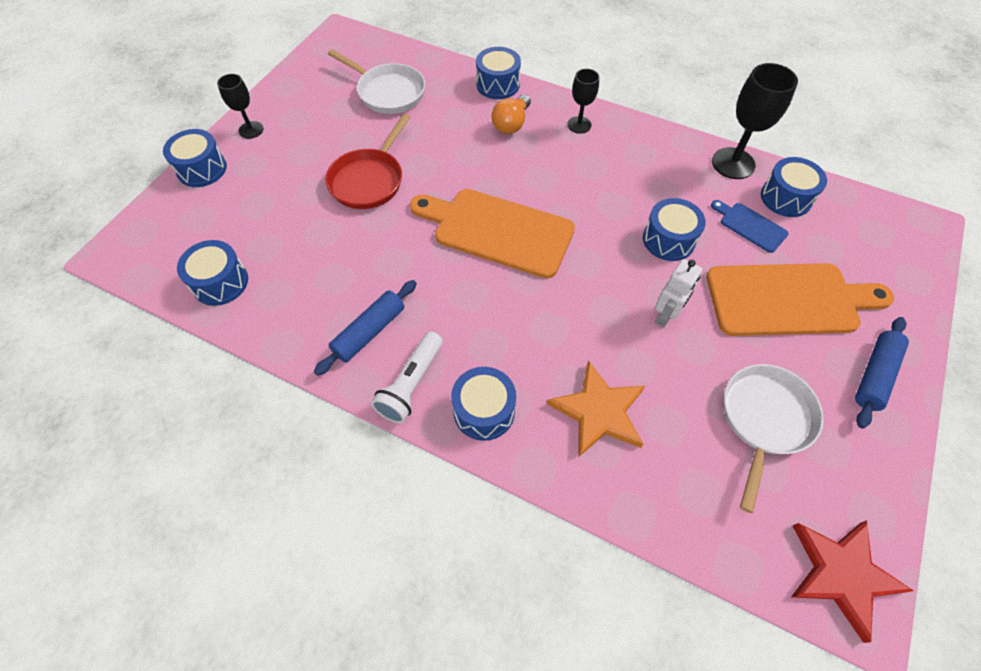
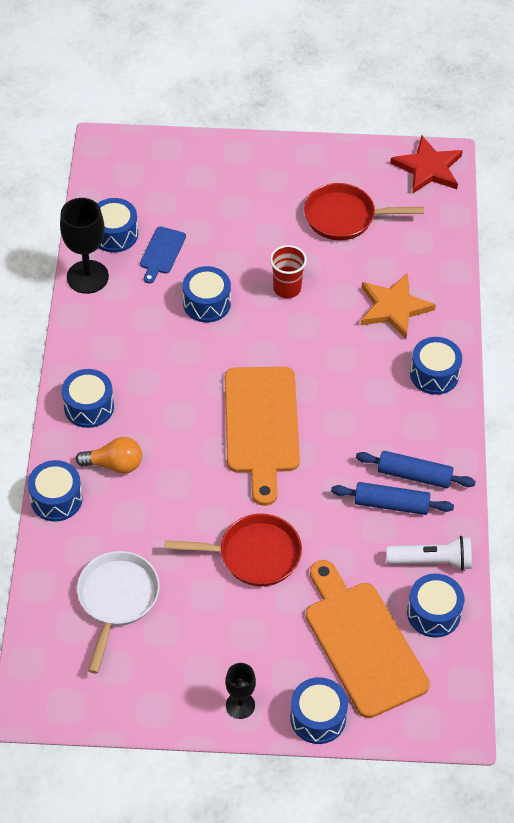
camera: 115 degrees left, 5 degrees down
(411, 384) = (441, 427): white flashlight -> white flashlight (432, 561)
(579, 125) = (89, 407): black goblet -> blue drum
(666, 315) = (287, 288): white robot -> red cup
(764, 420) = (345, 217): white pan -> red pan
(788, 299) = (229, 218): orange cutting board -> orange cutting board (362, 643)
(874, 375) = (273, 164): blue rolling pin -> blue rolling pin (391, 504)

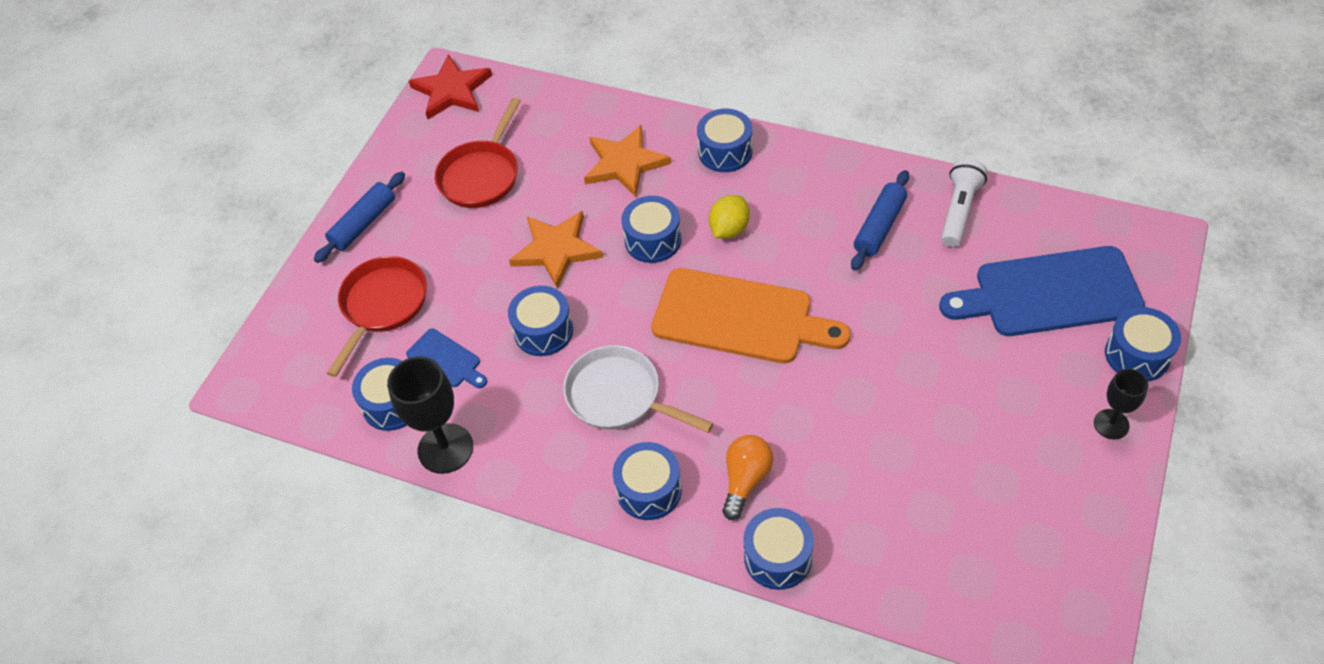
camera: 65 degrees left, 0 degrees up
(117, 599) = (943, 519): white pan -> white pan (619, 396)
(254, 555) = (914, 365): red pan -> red pan (382, 306)
(287, 288) = (556, 250): red cup -> orange star
(349, 397) = (729, 229): none -> yellow lemon
(362, 643) = (1050, 293): orange cutting board -> blue cutting board
(414, 475) = (848, 199): blue rolling pin -> blue rolling pin (364, 224)
(433, 613) = (1024, 225): blue drum -> blue drum (653, 240)

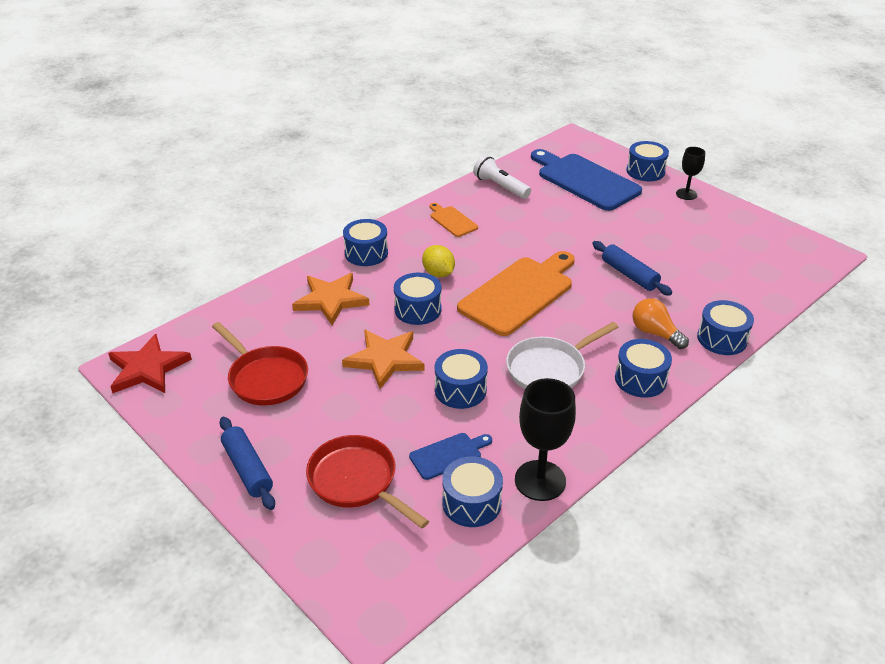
camera: 70 degrees left, 15 degrees down
(844, 196) = (452, 220): none -> orange cutting board
(879, 227) = (489, 217): blue rolling pin -> blue rolling pin (629, 275)
(1050, 293) = (585, 180): blue cutting board -> blue cutting board turned 120 degrees clockwise

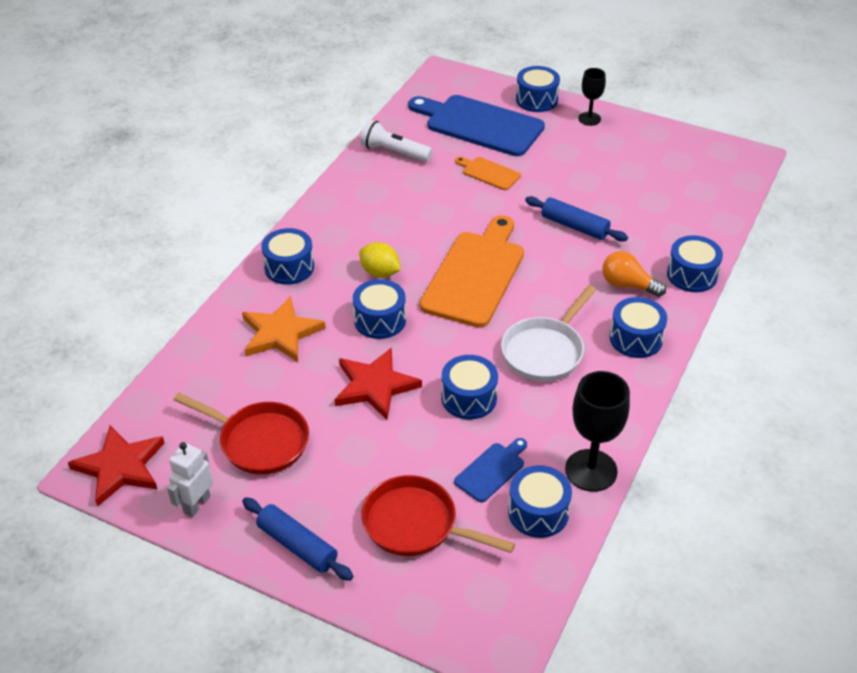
camera: 20 degrees left, 5 degrees up
(187, 413) = (196, 504): none -> white robot
(385, 359) = (375, 386): orange star -> red star
(452, 220) = (363, 206): orange cutting board -> orange cutting board (489, 173)

